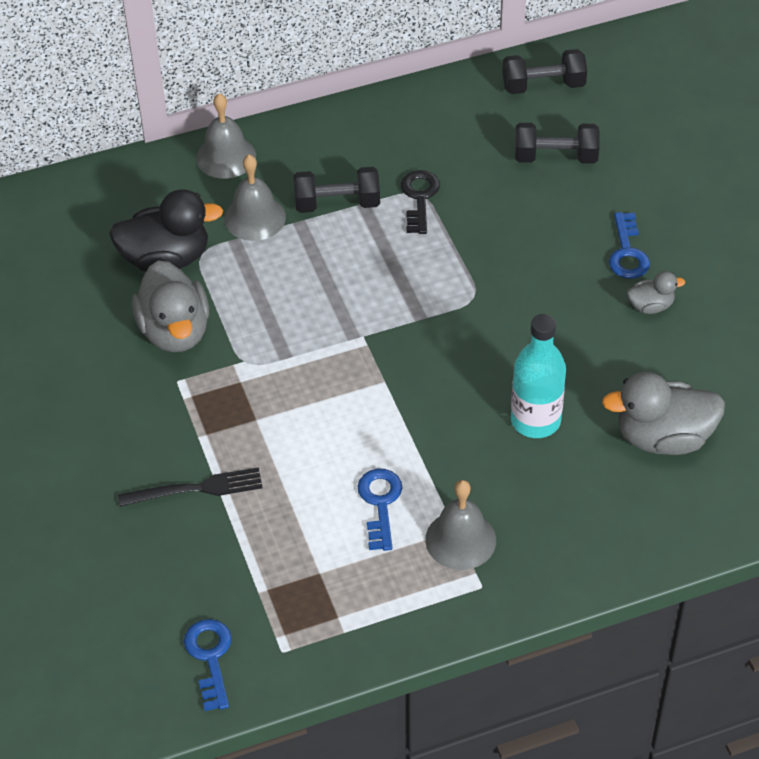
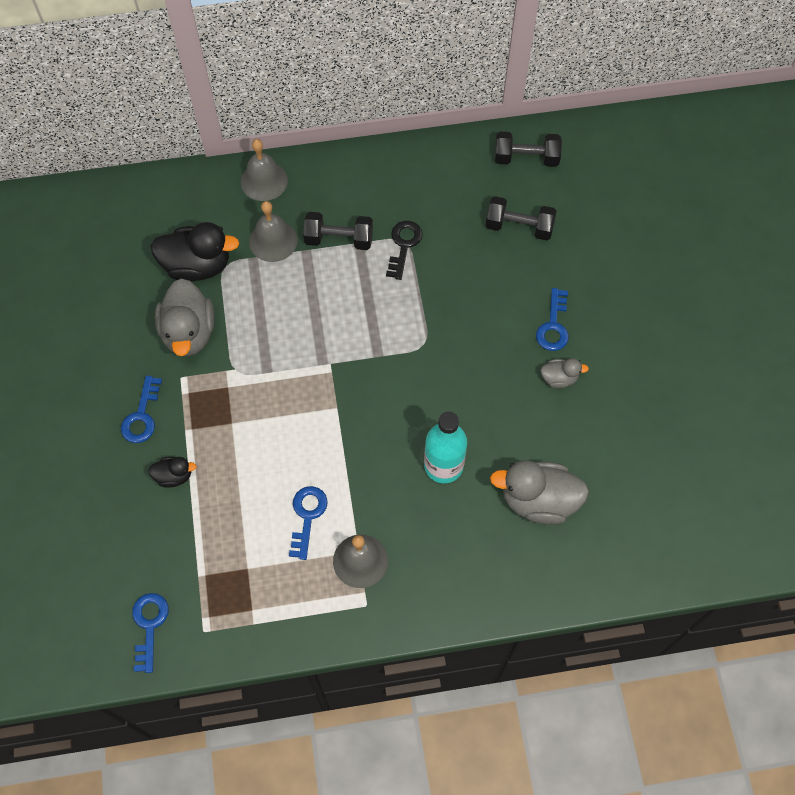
camera: 10 degrees right, 15 degrees up
(138, 430) = (142, 416): none -> blue key
(198, 488) = (174, 476): black fork -> black duck

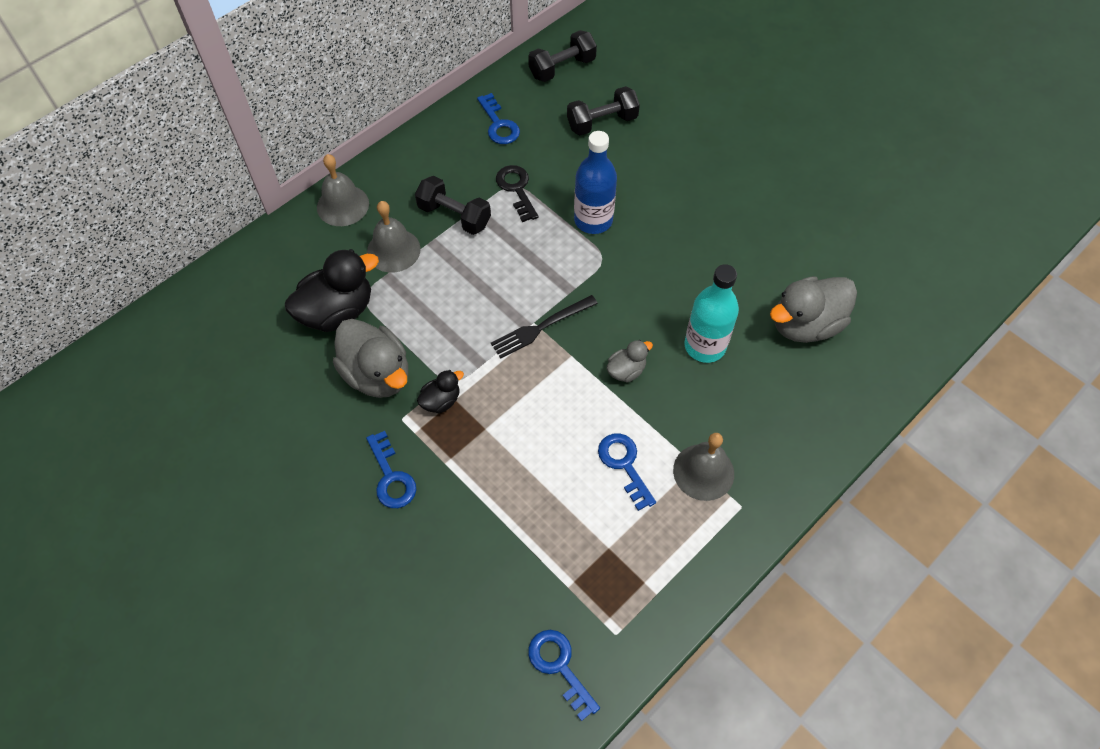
camera: 35 degrees left, 5 degrees down
(174, 476) = (469, 511): black duck -> black duck (441, 401)
(331, 371) = (540, 328): none -> black fork
(339, 239) = (454, 216): black dumbbell -> black dumbbell turned 60 degrees clockwise
(442, 308) = (593, 220): none -> blue bottle
(553, 326) = (696, 182): blue key -> blue key (499, 124)
(559, 378) = (737, 219): grey duck -> grey duck (626, 370)

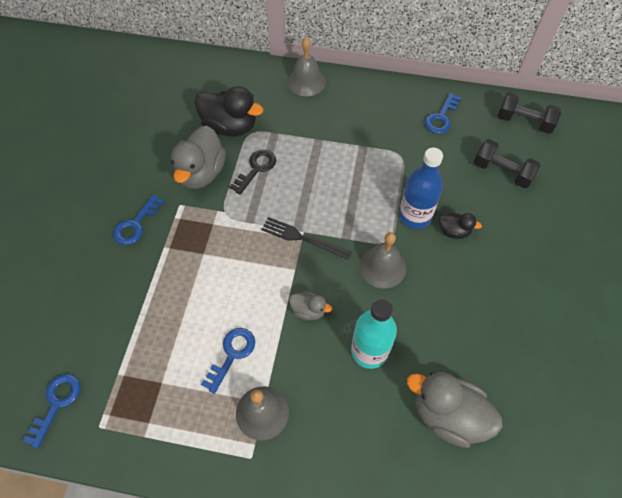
camera: 55 degrees right, 0 degrees up
(393, 250) = (295, 125): grey bell -> grey bell (382, 267)
(441, 401) = (206, 217): black duck -> black duck (453, 231)
(454, 216) = (348, 139): black dumbbell -> none
(516, 189) = (399, 158): black key -> black key (256, 169)

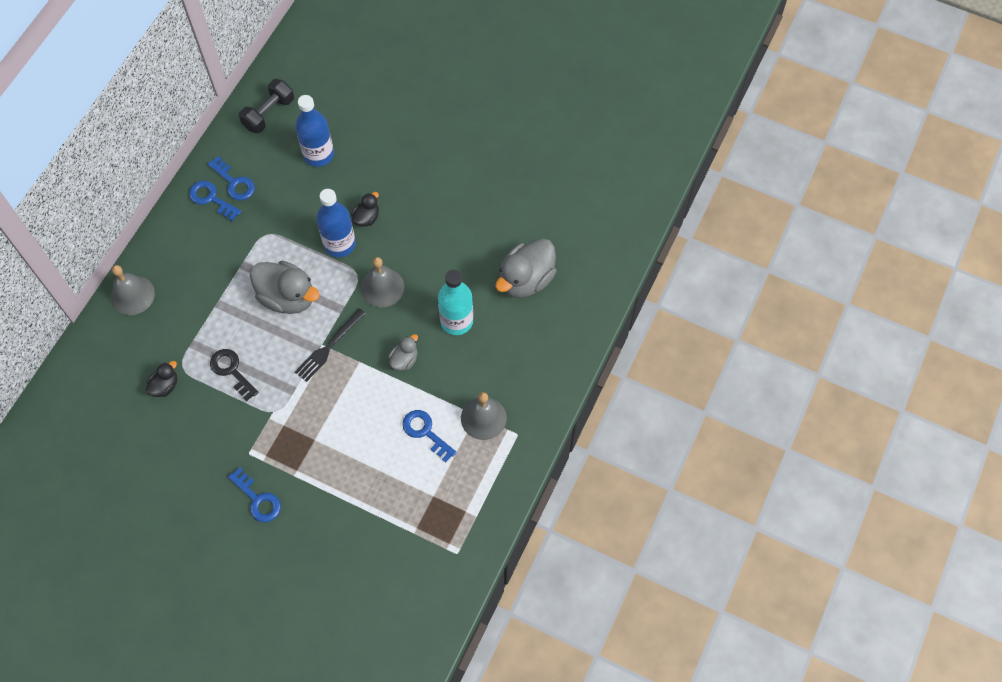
camera: 75 degrees left, 5 degrees up
(56, 404) = (425, 588): blue key -> blue key (211, 199)
(201, 173) = (216, 425): grey duck -> grey duck (288, 297)
(230, 127) = (165, 386): black duck -> black duck, size x0.50
(502, 172) = (318, 155): black dumbbell -> blue bottle

